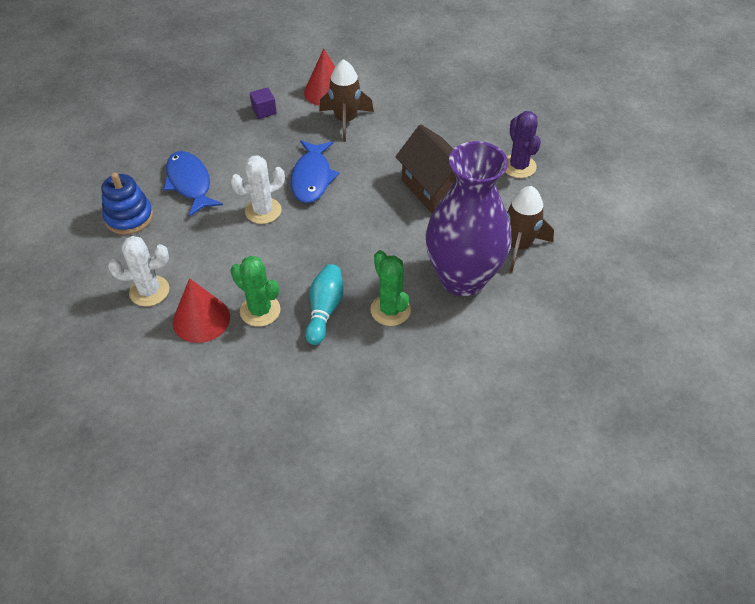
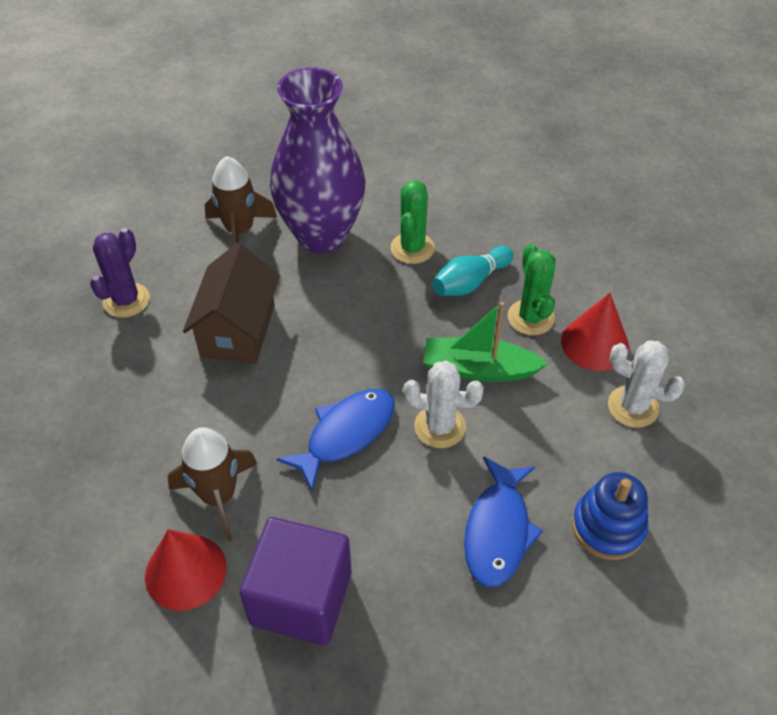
camera: 140 degrees left, 0 degrees up
(264, 111) = (301, 598): purple cube -> purple cube, size x2.30
(267, 255) = (479, 369): none -> green boat

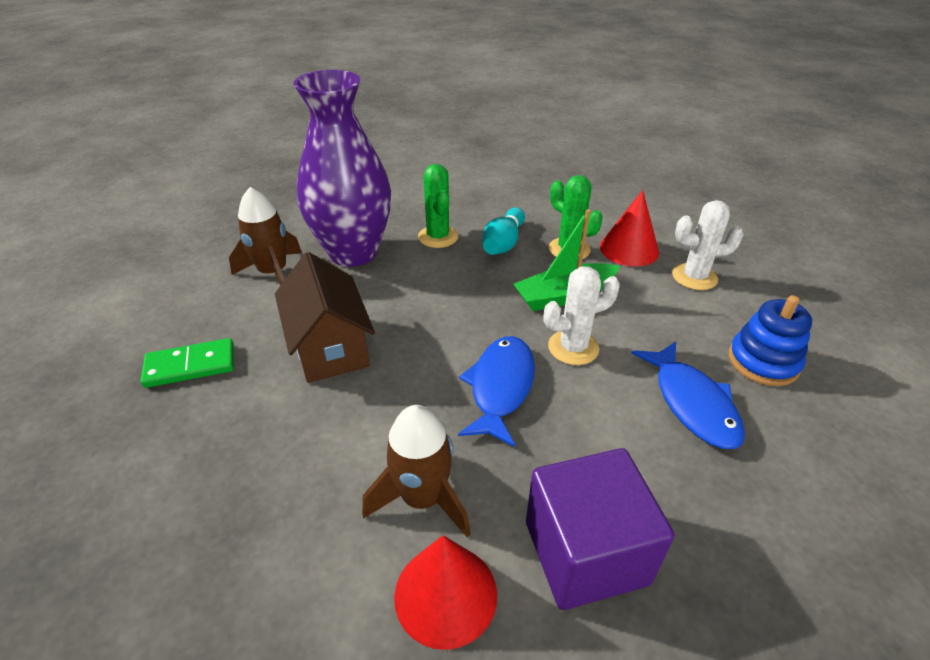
camera: 30 degrees left, 10 degrees down
(126, 300) = (190, 366): purple cactus -> green domino

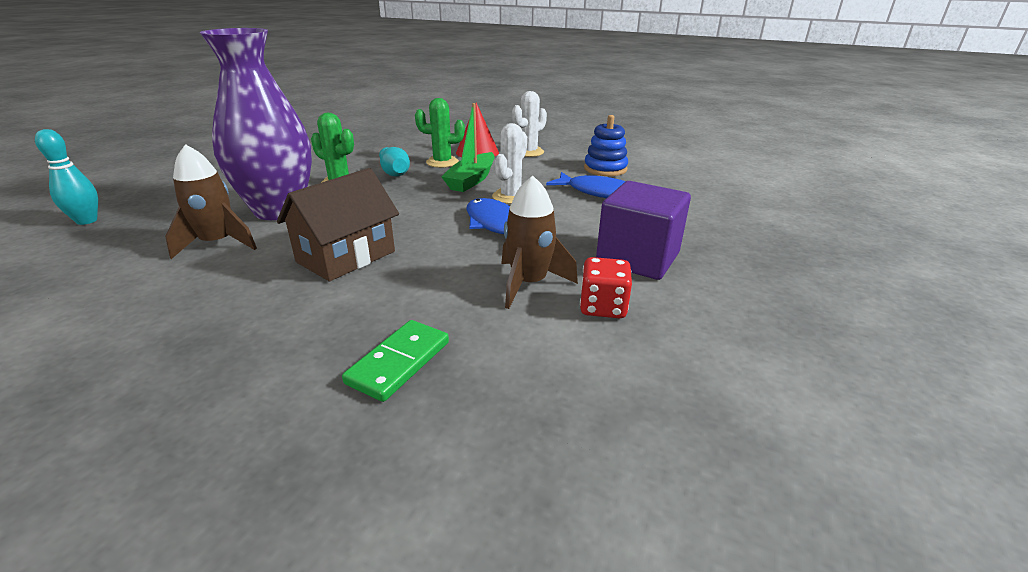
camera: 45 degrees left, 10 degrees down
(190, 366) = (226, 317): green domino -> green domino (399, 362)
(236, 200) = (86, 221): none -> turquoise bowling pin
(330, 347) = (346, 257): brown house -> brown house turned 75 degrees counterclockwise
(445, 594) = (603, 307): red cone -> red dice

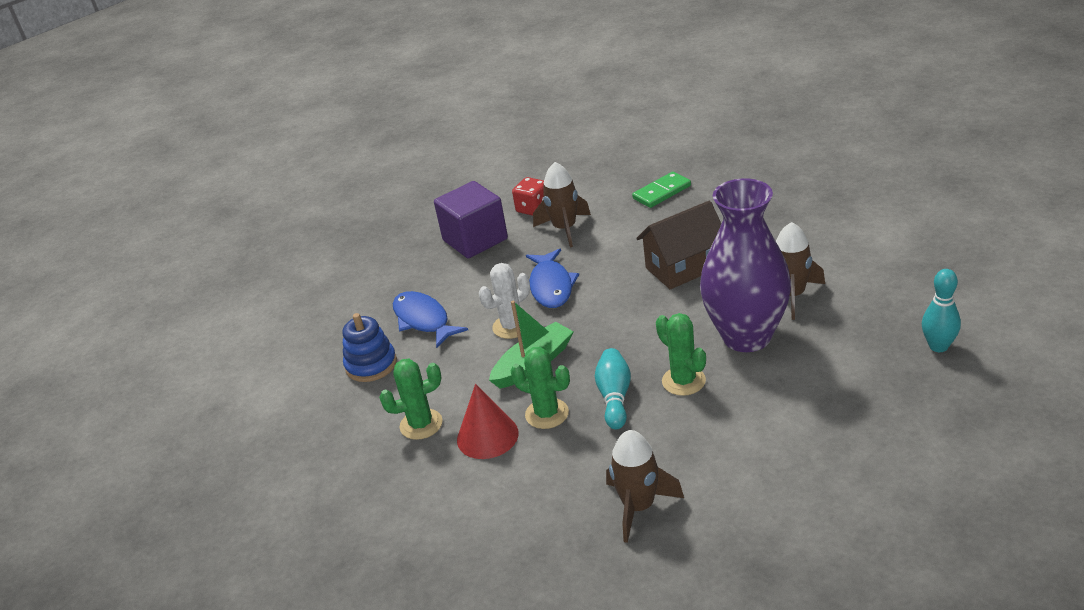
camera: 150 degrees left, 5 degrees up
(363, 142) = (638, 506): none -> brown rocket
(528, 152) = (421, 424): white cactus -> green cactus

